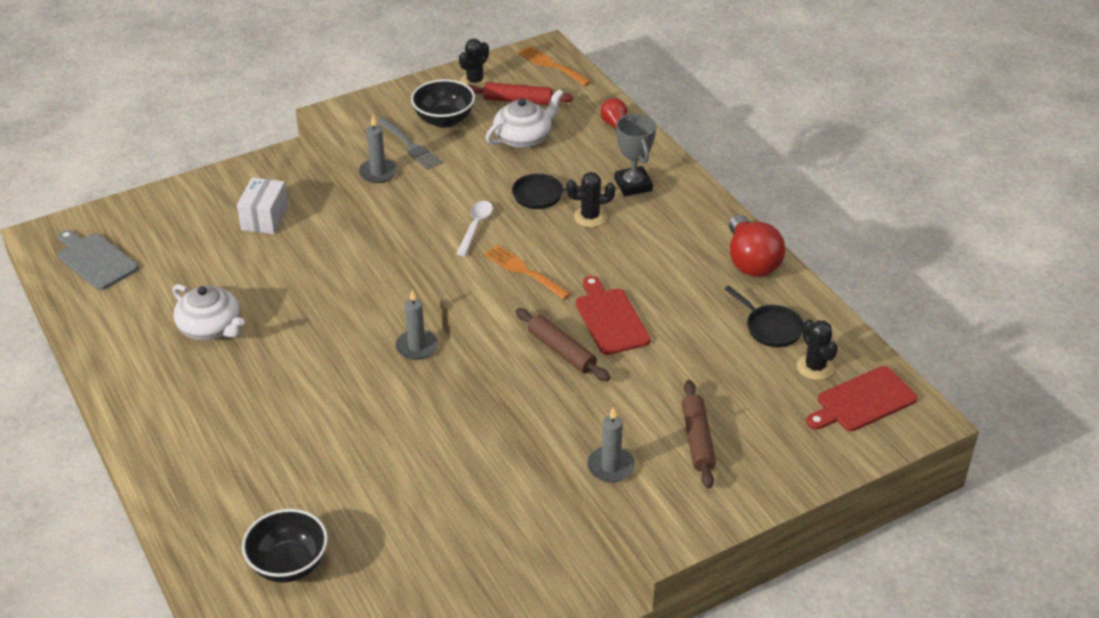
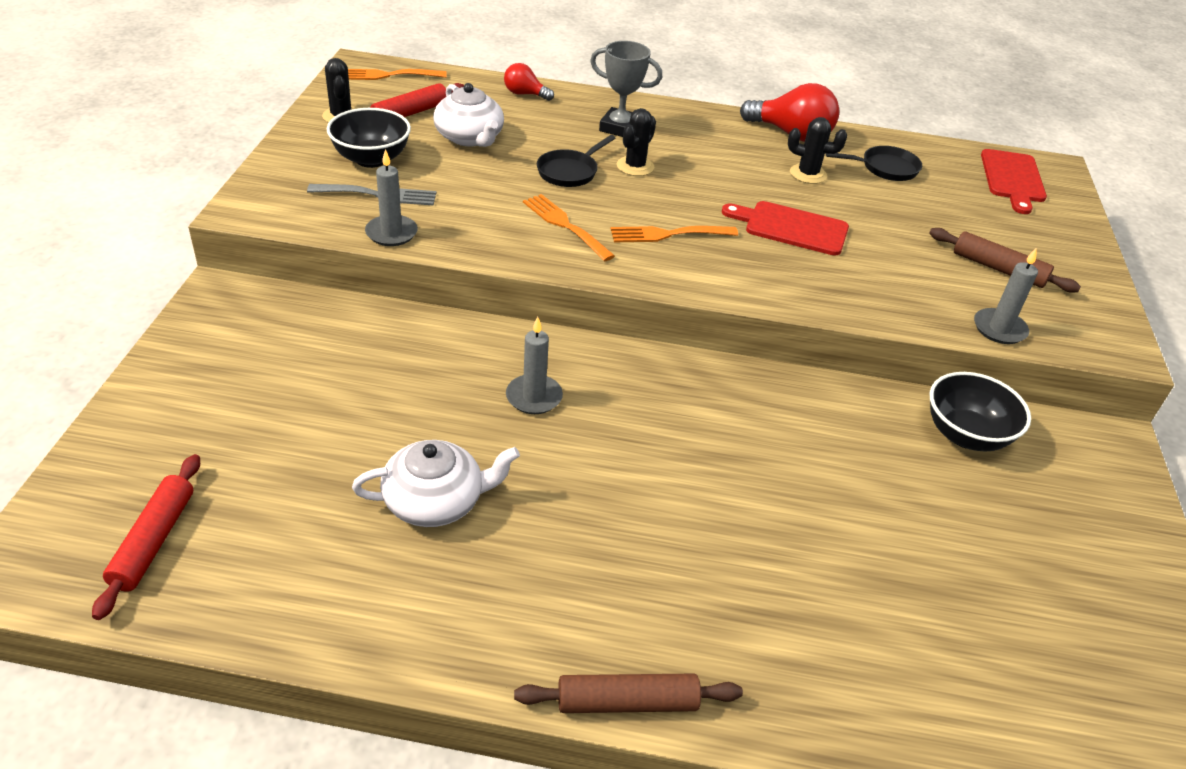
camera: 55 degrees left, 0 degrees up
(95, 260) = (153, 541): grey cutting board -> red rolling pin
(265, 218) = (299, 359): white box -> none
(289, 564) = (924, 647): black bowl -> black bowl (966, 435)
(416, 347) = (655, 367): grey candle -> grey candle (534, 397)
(475, 227) = (565, 225): white spoon -> orange fork
(524, 137) = (470, 137): white teapot -> white teapot turned 150 degrees clockwise
(561, 351) = (809, 273): brown rolling pin -> brown rolling pin (627, 702)
(815, 367) = (953, 176): black cactus -> black cactus (808, 174)

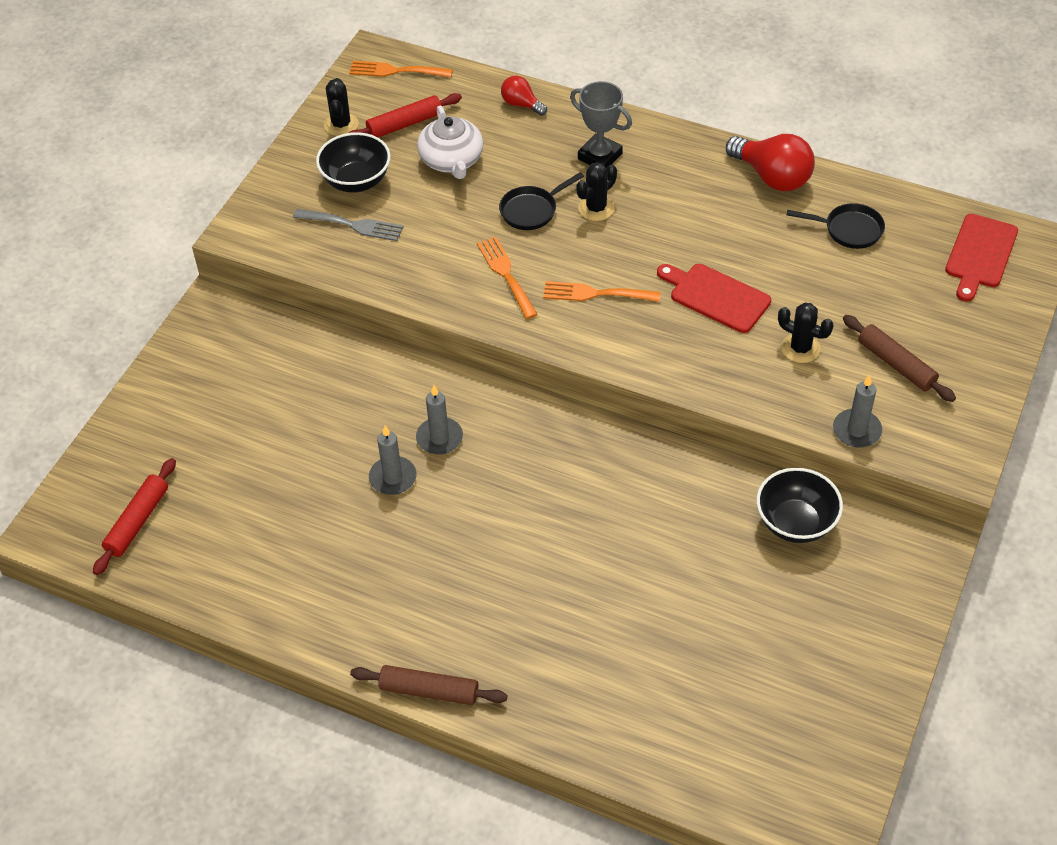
camera: 20 degrees right, 10 degrees up
(391, 233) = (354, 270): grey candle -> grey candle (393, 478)
(436, 501) = (338, 519): white teapot -> none
(808, 174) = (764, 231): black cactus -> black cactus (800, 348)

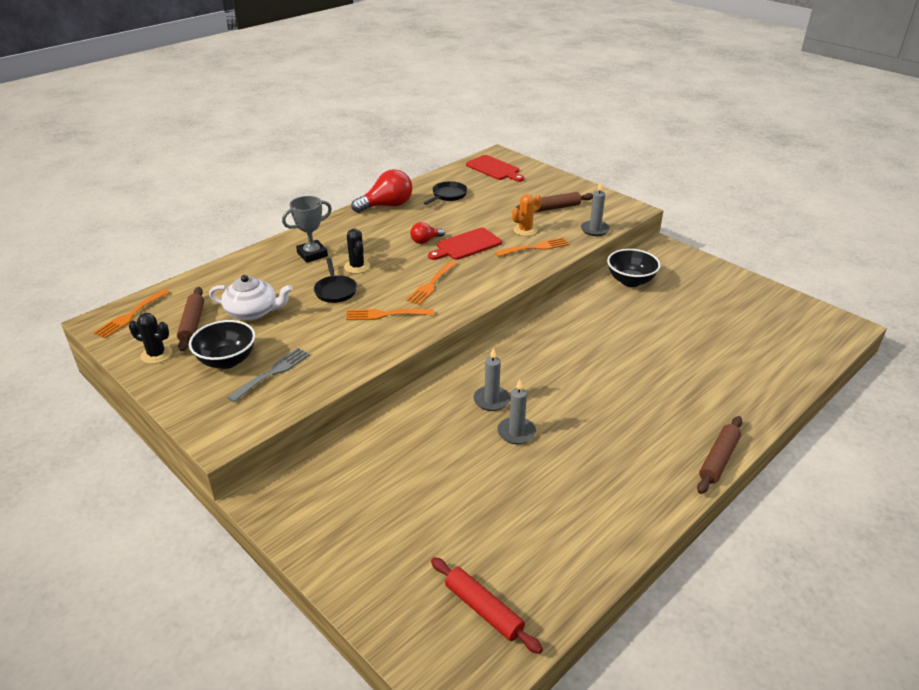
camera: 70 degrees left, 15 degrees down
(405, 124) = (192, 324): red rolling pin -> brown rolling pin
(521, 104) = (231, 271): red light bulb -> red light bulb (425, 241)
(756, 373) = (535, 247): none -> orange fork
(800, 348) = (525, 230): black cactus -> orange cactus

